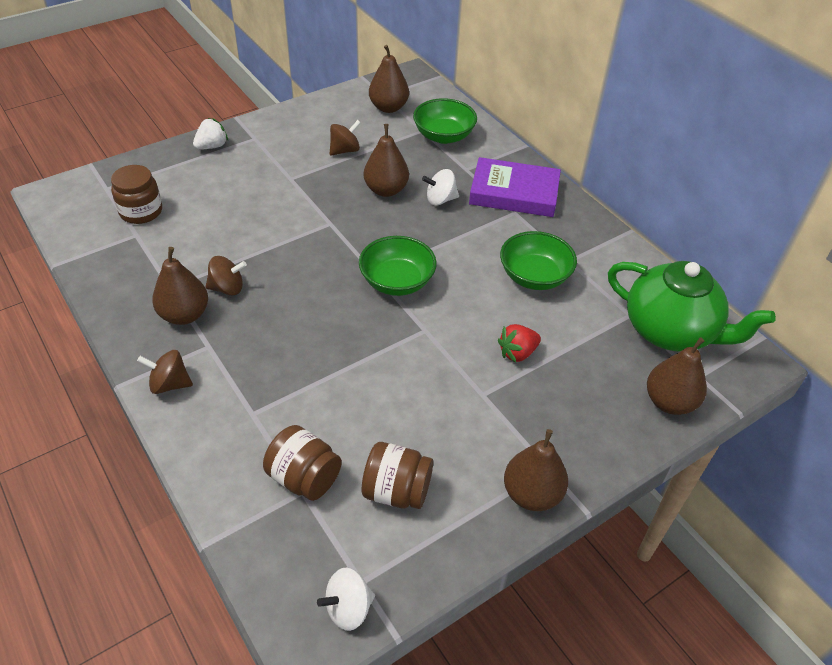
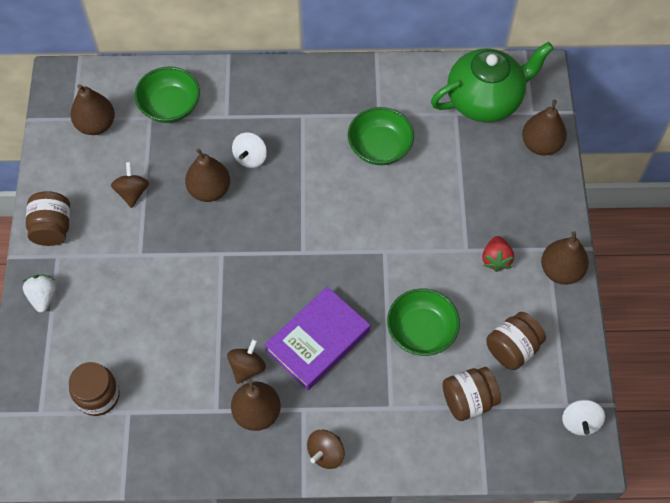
camera: 55 degrees left, 15 degrees up
(277, 125) = (53, 228): none -> brown jar
(397, 281) = (322, 242): green bowl -> green bowl (421, 331)
(514, 193) = (280, 101): purple book -> purple book (318, 341)
(517, 353) = (444, 205): red strawberry -> red strawberry (496, 259)

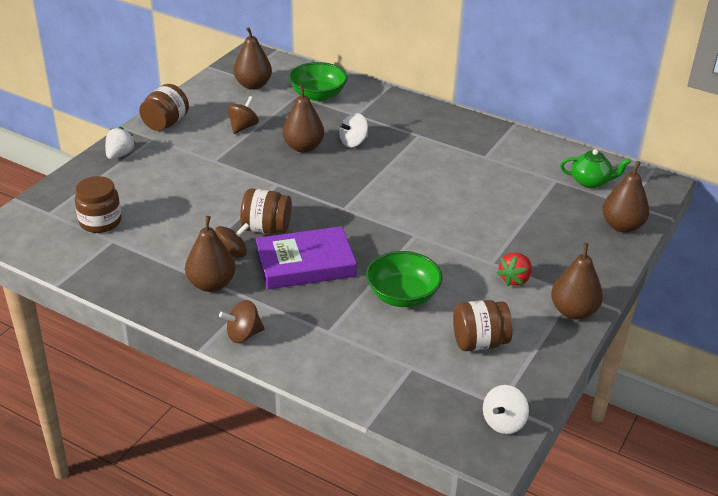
camera: 30 degrees right, 25 degrees down
(380, 147) = (468, 175): green bowl -> none
(468, 400) = (405, 358): brown jar -> brown jar (266, 228)
(485, 100) = (590, 182): green teapot -> green teapot, size x0.52

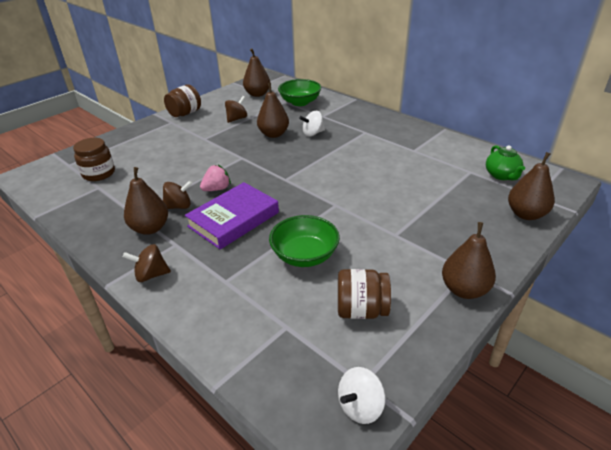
camera: 15 degrees right, 0 degrees up
(120, 155) = (142, 130): white strawberry -> none
(266, 228) = (217, 189): brown jar -> pink strawberry
(305, 264) = (234, 219): purple book -> purple book turned 45 degrees counterclockwise
(514, 279) = (413, 252): red strawberry -> none
(590, 182) = (501, 175): green teapot -> green teapot turned 60 degrees clockwise

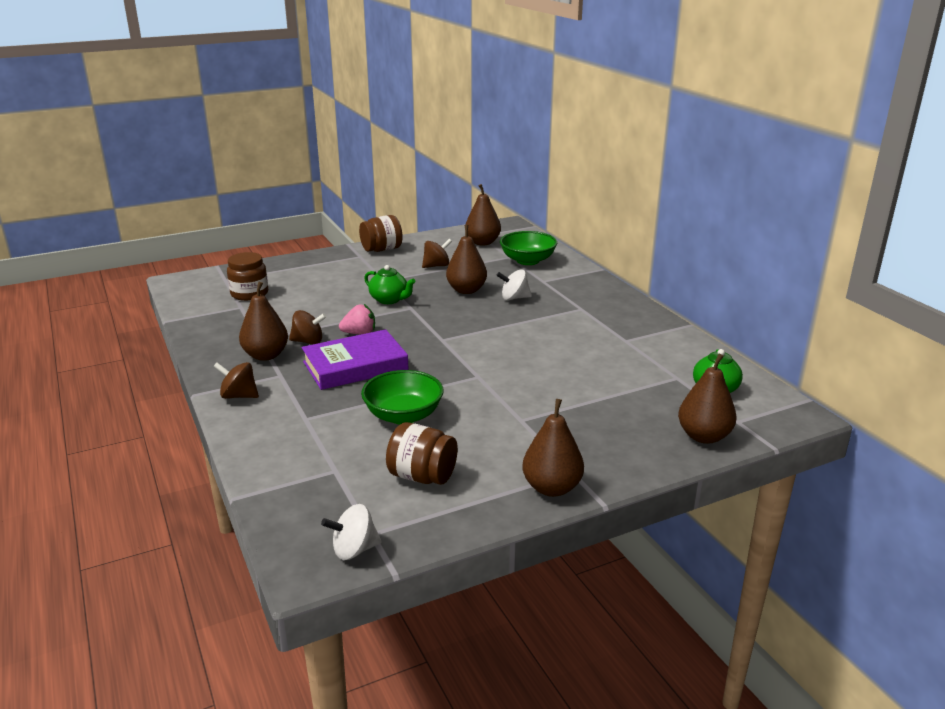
camera: 20 degrees right, 10 degrees down
(220, 154) = (389, 300): none -> green teapot

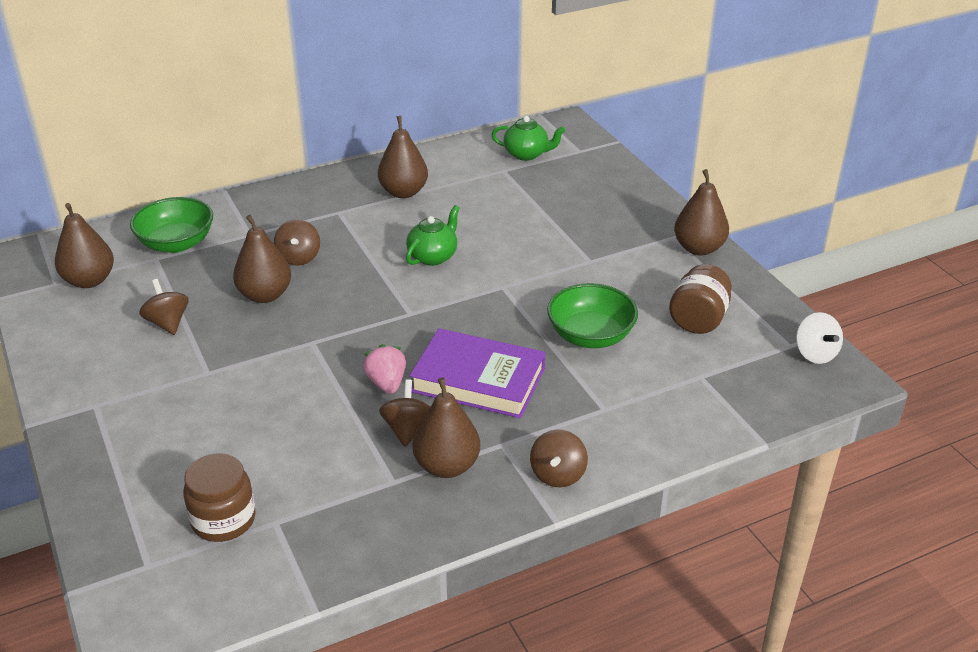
camera: 90 degrees left, 10 degrees up
(355, 366) = (478, 380): purple book -> purple book turned 45 degrees counterclockwise
(382, 249) = (76, 382): brown jar -> none
(389, 300) = (282, 362): green teapot -> green teapot (433, 256)
(514, 298) = (299, 257): white spinning top -> brown spinning top
(704, 436) = (606, 169): brown pear -> brown pear (403, 192)

